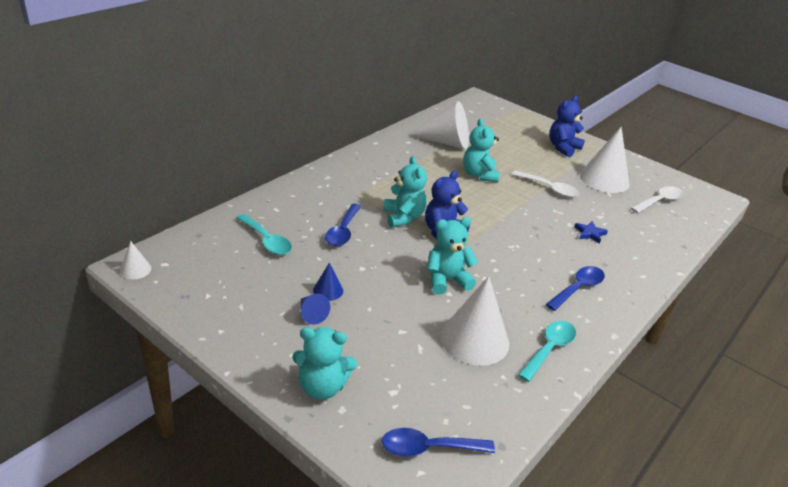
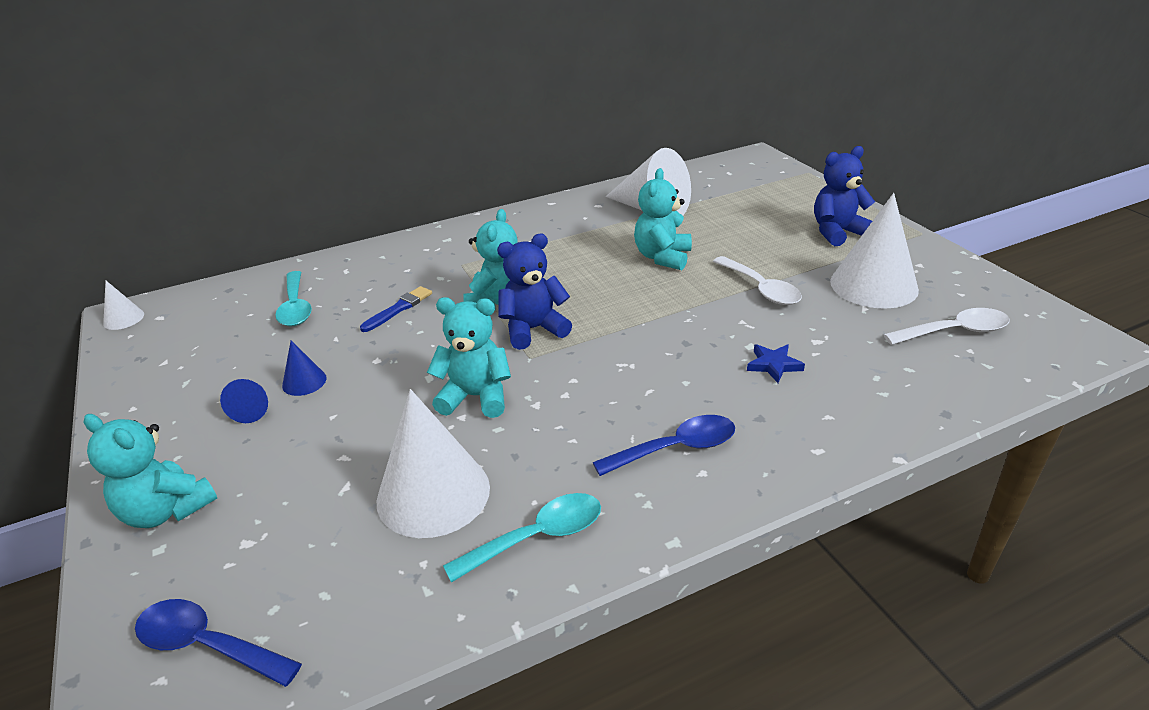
camera: 30 degrees right, 0 degrees up
(343, 231) = (398, 309): blue spoon -> blue brush

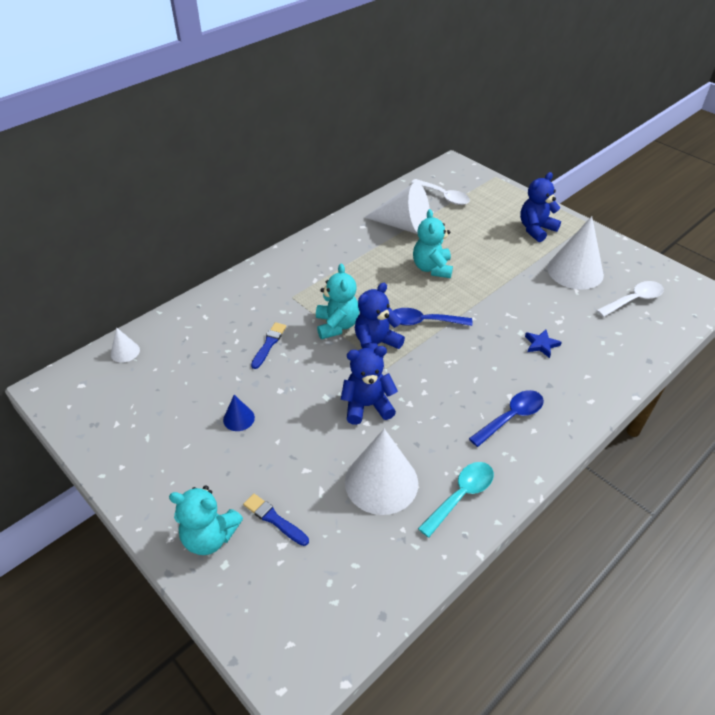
camera: 20 degrees left, 10 degrees up
(124, 319) = (51, 392): white cone -> white cone (125, 352)
(207, 645) = (304, 615): blue spoon -> blue spoon (423, 322)
(253, 409) = (216, 448): blue cone -> none
(260, 508) = (274, 519): none -> blue brush
(295, 307) = (188, 356): turquoise spoon -> none
(476, 397) = (367, 406): turquoise teddy bear -> blue teddy bear
(761, 289) = (508, 285): white spoon -> white spoon (444, 196)

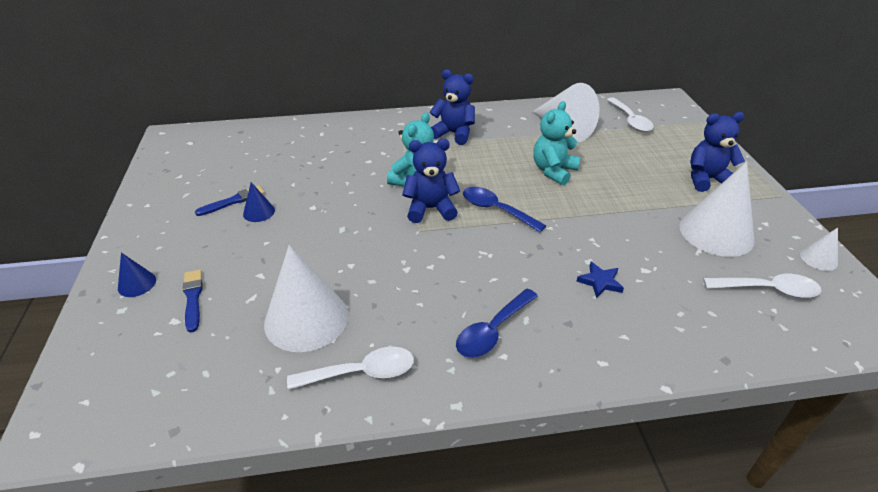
camera: 35 degrees right, 5 degrees down
(125, 352) = (241, 134): white cone -> white cone (818, 258)
(209, 537) = (137, 284): turquoise teddy bear -> blue cone
(269, 344) = (344, 171): blue brush -> blue brush (233, 201)
(367, 406) = (367, 252): blue teddy bear -> blue teddy bear (454, 134)
(461, 495) = (362, 372): turquoise spoon -> white spoon
(511, 417) = (492, 331): blue spoon -> blue spoon turned 135 degrees clockwise

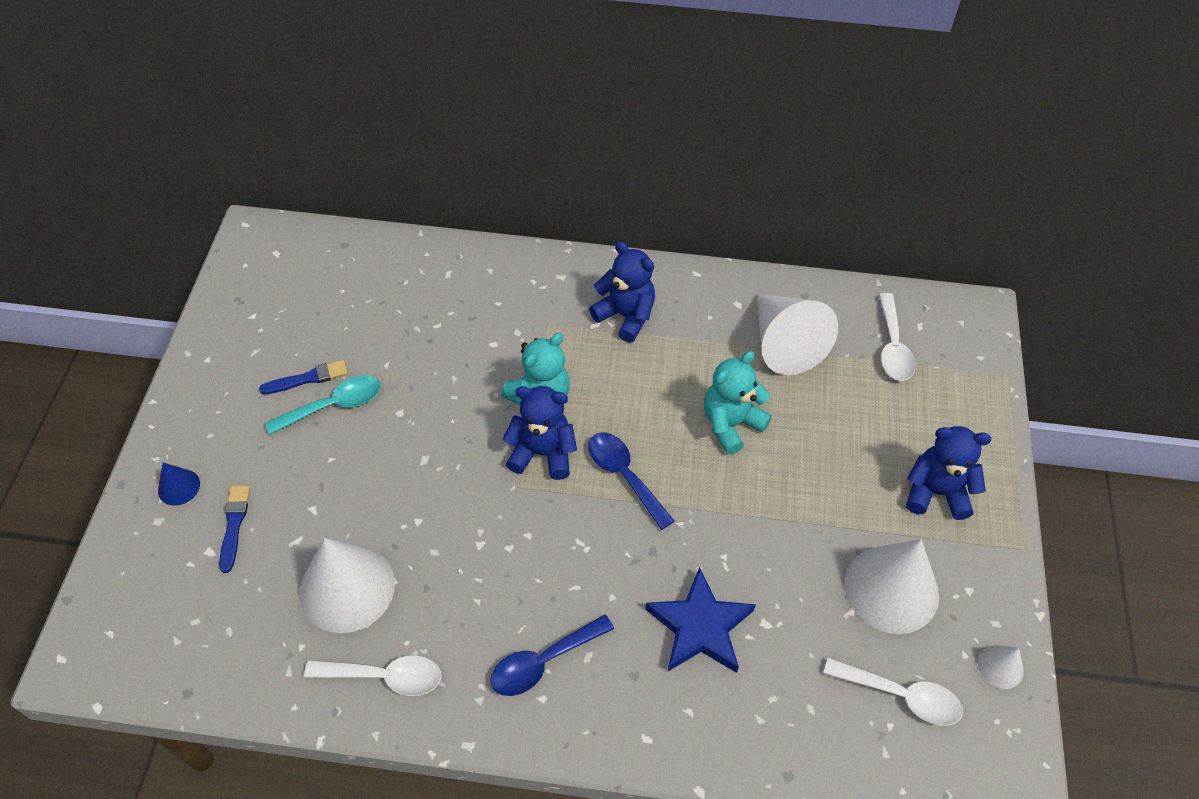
camera: 15 degrees right, 15 degrees up
(259, 212) = (334, 405): blue cone -> turquoise spoon
(600, 282) = (700, 626): blue star -> blue star, size x1.95

